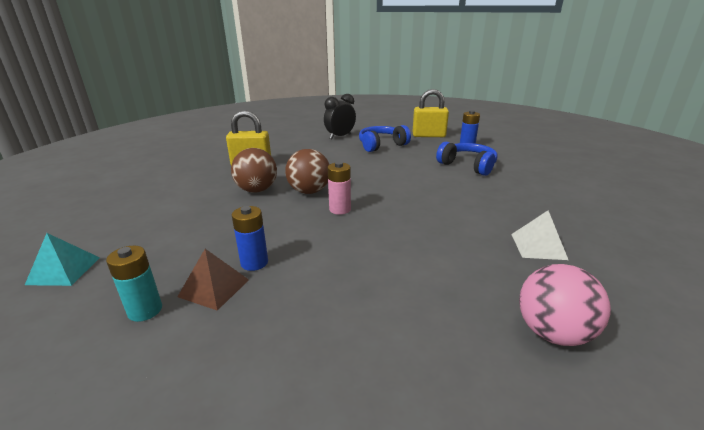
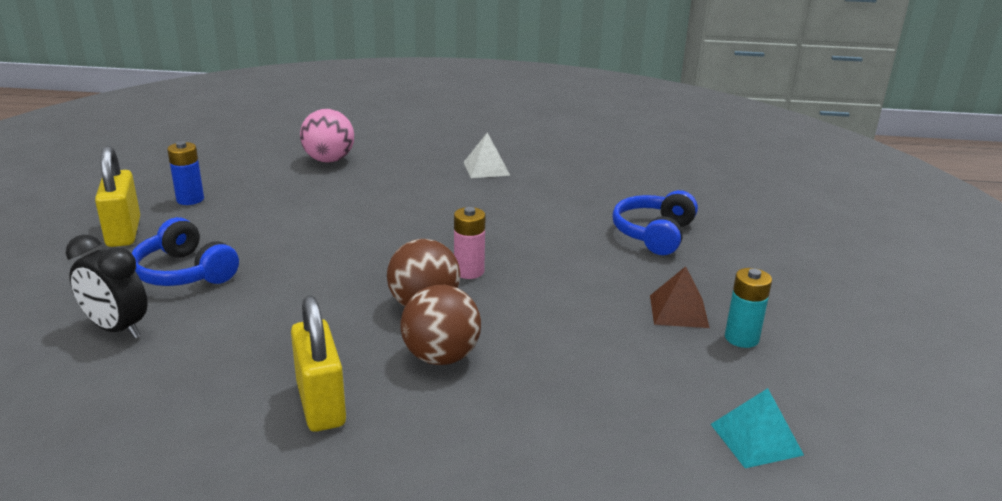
camera: 110 degrees left, 0 degrees up
(254, 263) = (622, 300): blue battery -> none
(468, 166) = (284, 198): blue headphones -> blue headphones (654, 234)
(552, 333) = (599, 170): pink ball -> pink ball (329, 160)

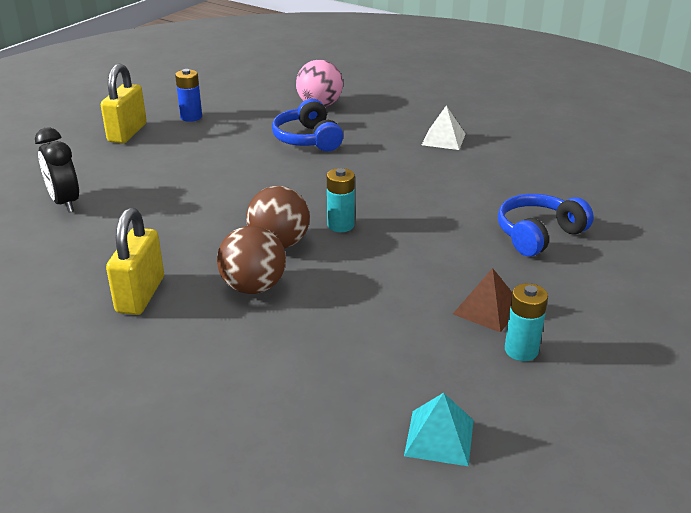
camera: 30 degrees right, 5 degrees up
(184, 272) = (139, 173): blue headphones -> blue headphones (308, 139)
(469, 271) = (340, 225): pink battery -> turquoise battery

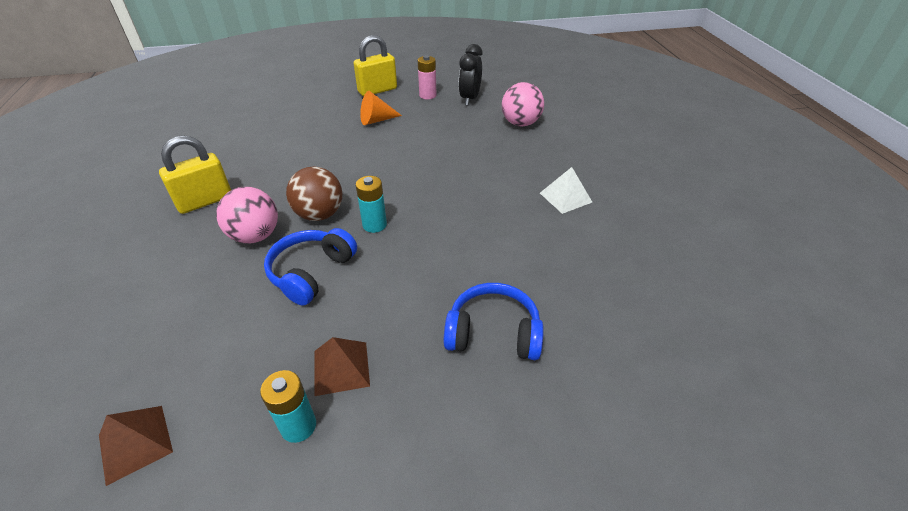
camera: 45 degrees right, 10 degrees up
(65, 202) = (276, 120): black clock -> black clock (470, 99)
(181, 156) = (376, 120): none -> orange cone
(191, 117) = (427, 95): blue battery -> pink battery
(253, 287) = (255, 236): brown ball -> pink ball
(308, 139) = (468, 146): blue headphones -> blue headphones (311, 272)
(439, 437) = (135, 443): turquoise pyramid -> brown pyramid

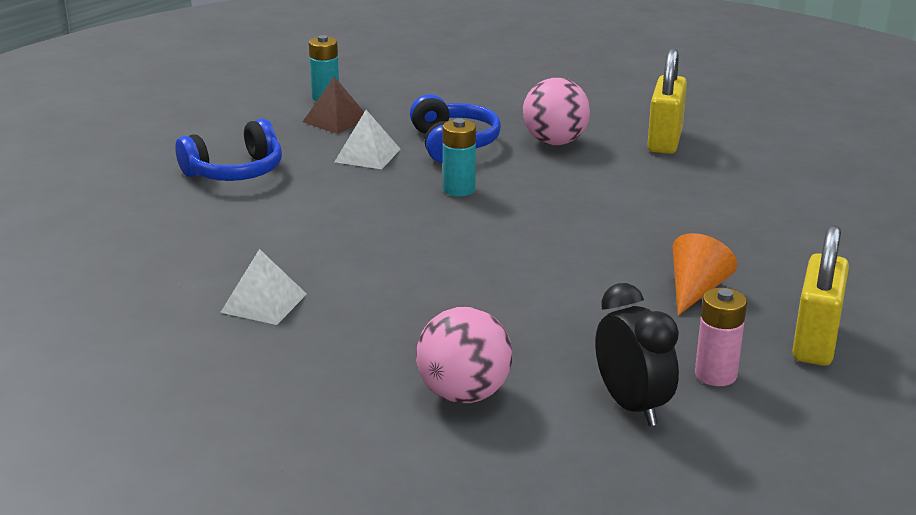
camera: 140 degrees right, 15 degrees down
(135, 443) = (414, 66): brown pyramid -> none
(319, 214) = (531, 175): brown ball -> none
(380, 295) = (367, 155): none -> white pyramid

